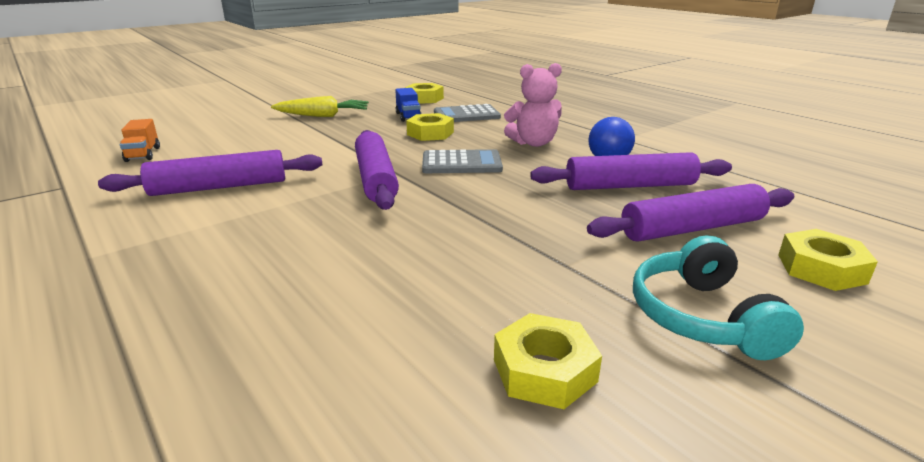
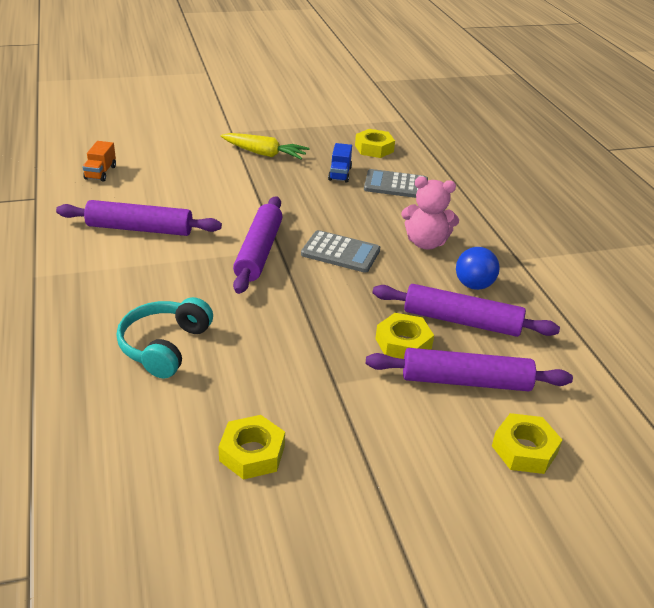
camera: 20 degrees right, 10 degrees up
(430, 133) = (342, 204): yellow nut -> yellow nut (403, 343)
(701, 317) = (386, 454): turquoise headphones -> turquoise headphones (164, 346)

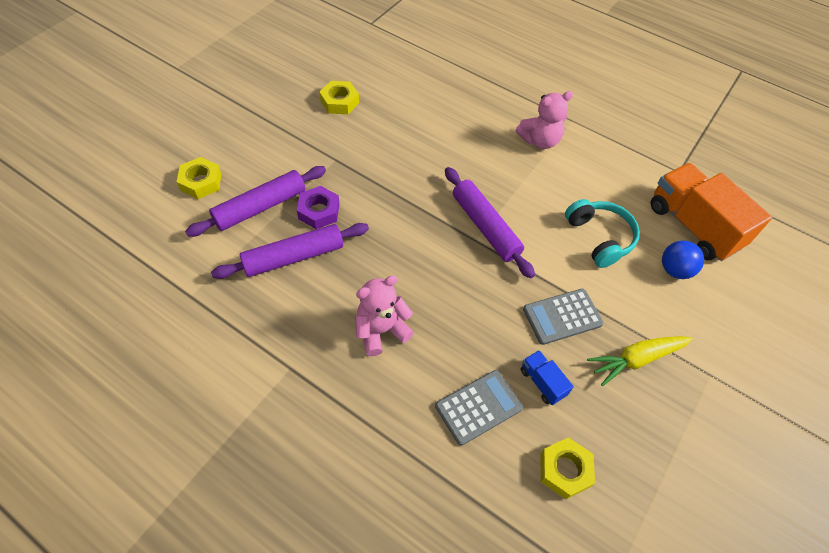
camera: 140 degrees right, 20 degrees up
(98, 279) = (540, 140): none -> pink teddy bear
(100, 173) = (693, 226): orange truck -> orange truck, size x2.26
(140, 229) = (581, 192): purple rolling pin -> none
(164, 346) = (446, 125): turquoise headphones -> turquoise headphones (600, 237)
(340, 252) = (433, 268): grey calculator -> grey calculator (562, 316)
(403, 343) = (319, 211): yellow nut -> purple nut
(473, 285) = (308, 303): blue ball -> blue ball (674, 270)

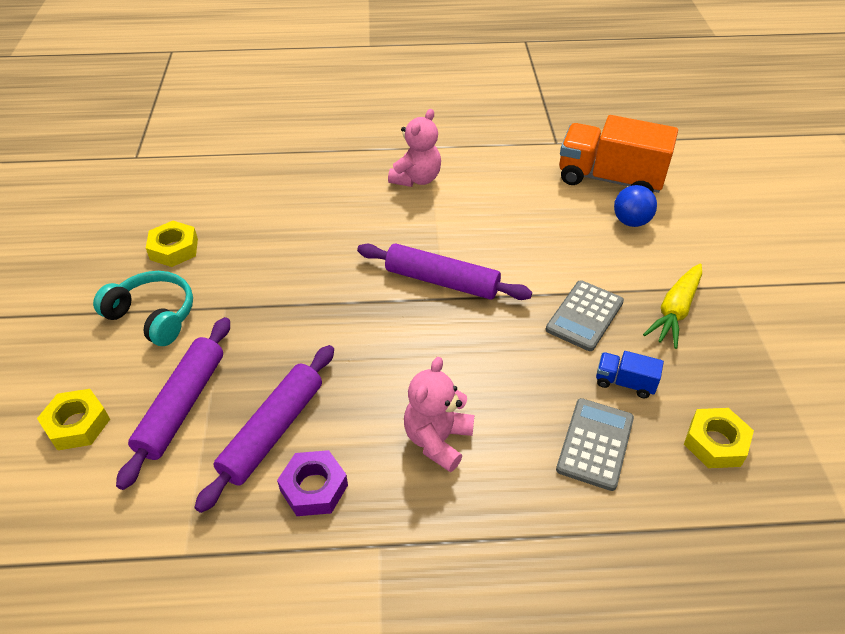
camera: 35 degrees left, 10 degrees down
(319, 211) = (256, 368): purple nut -> purple nut (314, 488)
(600, 237) = (548, 231): turquoise headphones -> turquoise headphones (153, 316)

